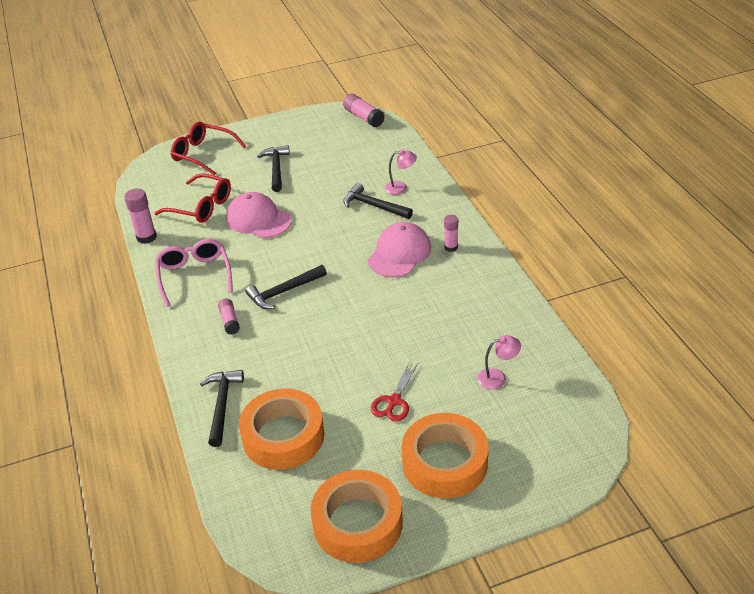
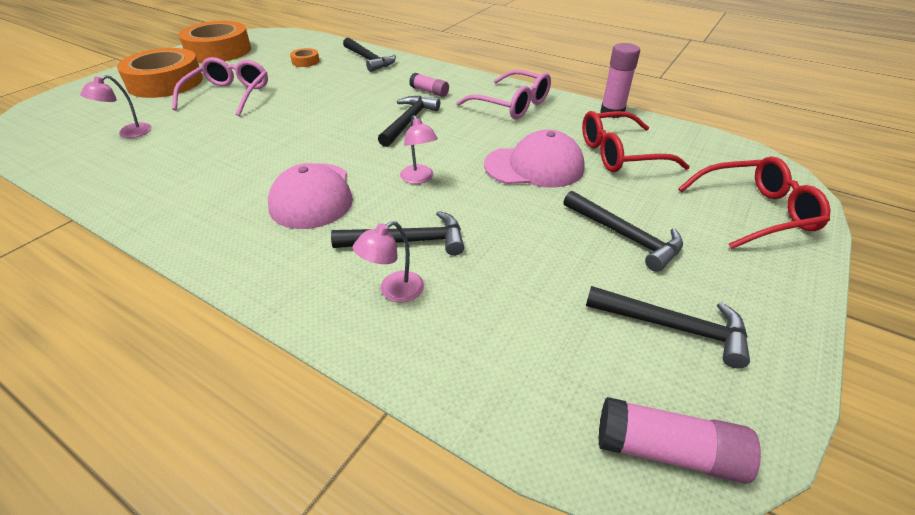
camera: 140 degrees right, 0 degrees up
(283, 436) = (305, 61): orange tape -> orange tape, size x0.42
(313, 137) = (673, 327): none -> black hammer
(330, 239) = (419, 178): none -> pink lamp
(394, 401) = (229, 95): red scissors -> pink glasses
(451, 247) = (240, 229): pink glue stick -> none

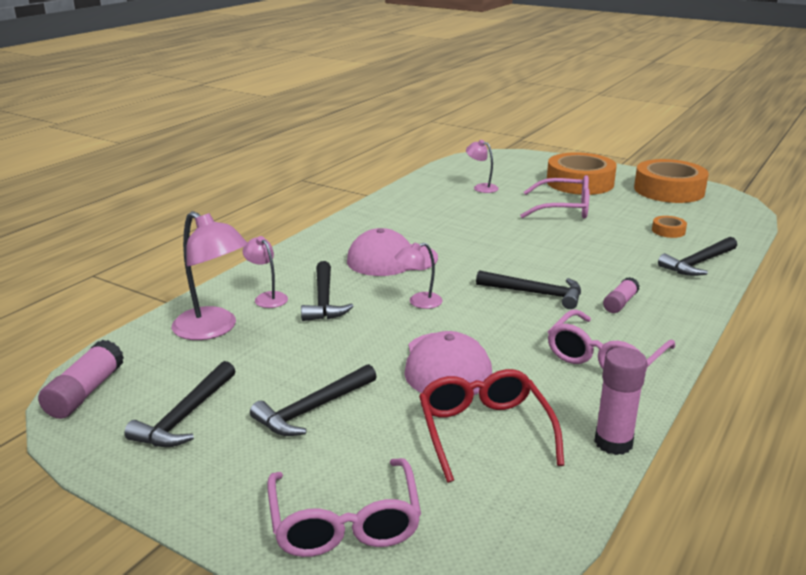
camera: 90 degrees right, 15 degrees down
(480, 334) = (213, 329): none -> pink lamp
(755, 212) = (345, 523): red glasses -> pink glasses

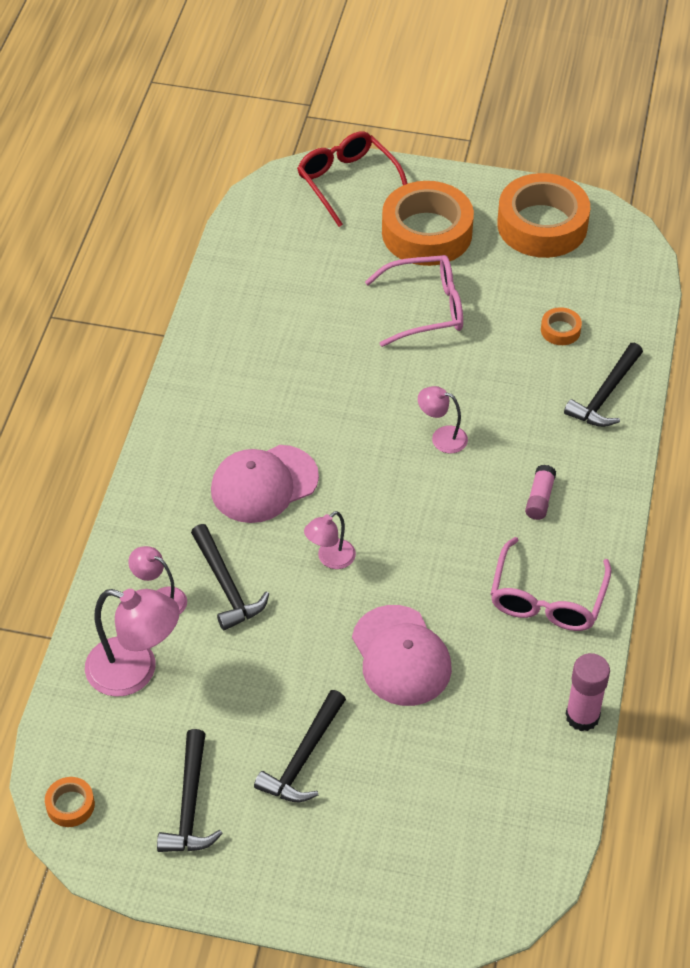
camera: 20 degrees left, 25 degrees up
(85, 392) = (70, 805): pink glue stick -> orange tape
(345, 523) = (397, 878): pink glasses -> none
(481, 187) = (304, 279): pink lamp -> pink lamp (442, 437)
(484, 431) = (469, 737): red glasses -> red glasses (347, 182)
(535, 293) = (448, 506): black hammer -> none

